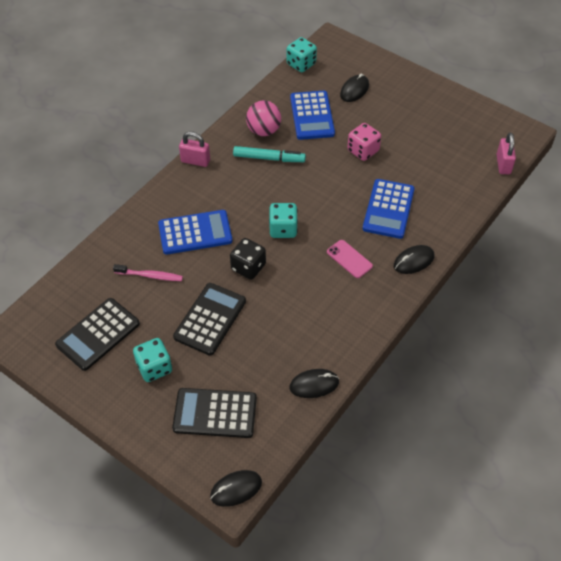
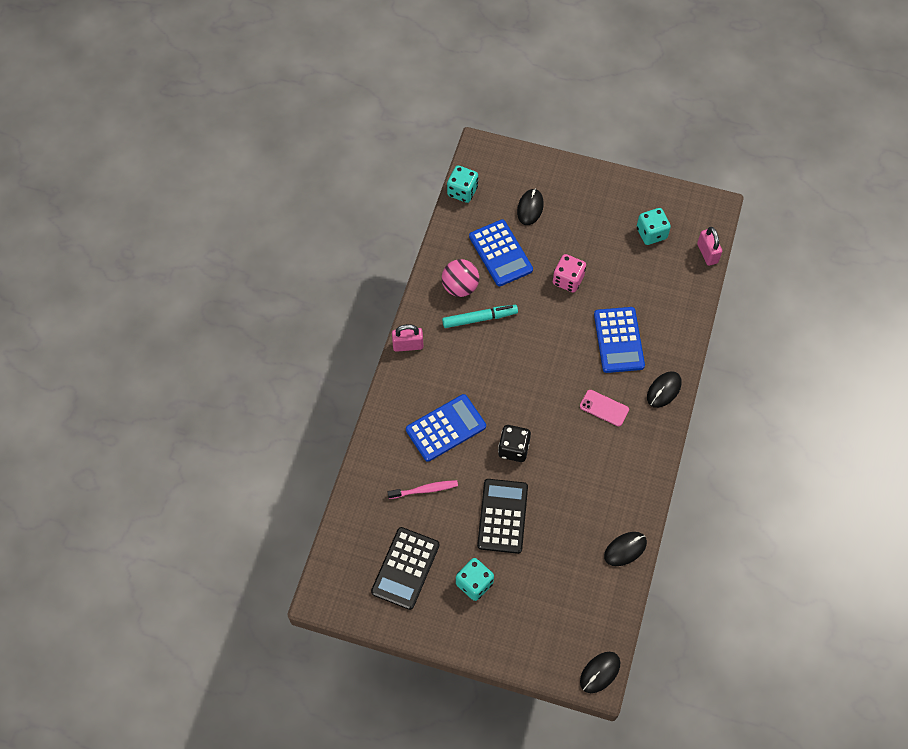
camera: 20 degrees left, 10 degrees up
(215, 413) = (550, 609): black calculator -> none
(283, 229) = (528, 396): turquoise dice -> turquoise dice (651, 233)

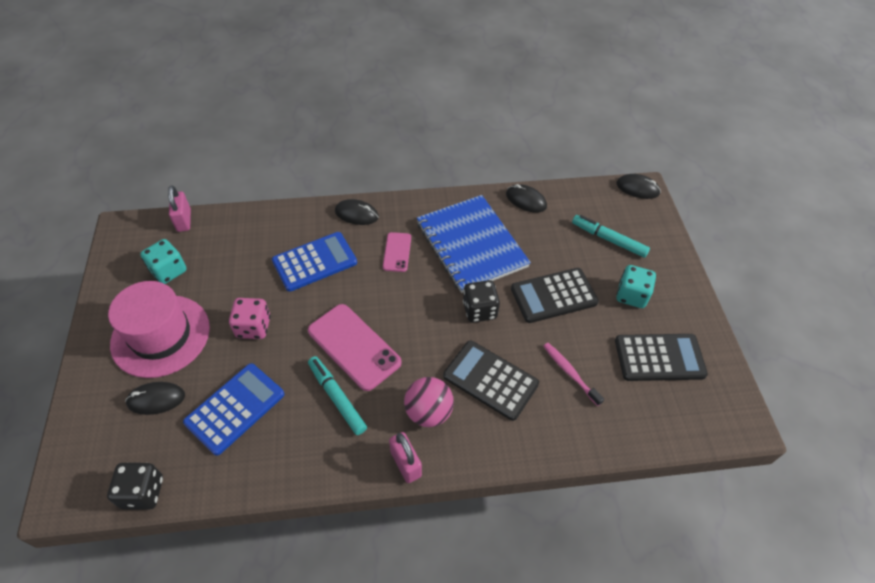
camera: 115 degrees left, 10 degrees down
(445, 428) = (490, 380): blue calculator -> black calculator
(460, 287) = (299, 436): pink ball -> pink ball (428, 412)
(462, 191) = (143, 492): turquoise dice -> black dice
(519, 343) = (354, 346): none -> pink phone
(545, 601) = (608, 239): none -> turquoise marker
(586, 218) = (161, 335): none -> pink hat
(588, 473) = (471, 245): none -> blue notebook
(707, 253) = (184, 220): pink padlock -> pink padlock turned 60 degrees counterclockwise

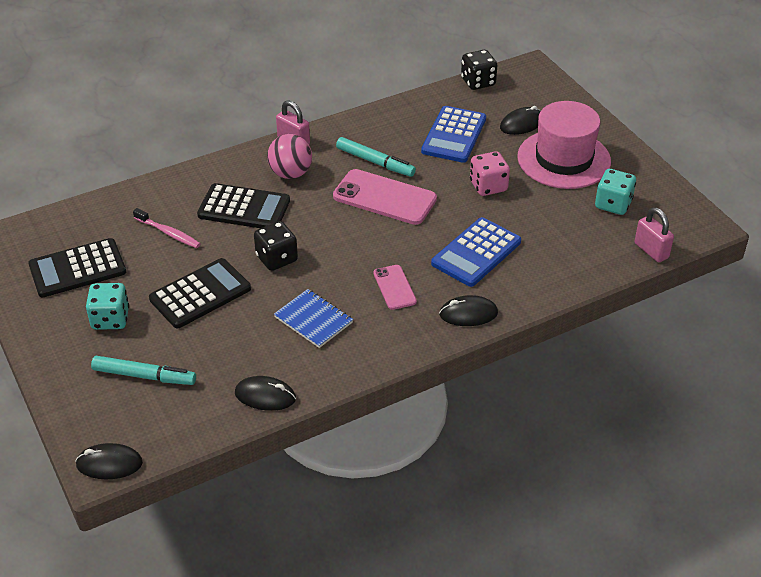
camera: 160 degrees right, 10 degrees down
(471, 245) = (313, 320): blue notebook -> blue notebook, size x0.51

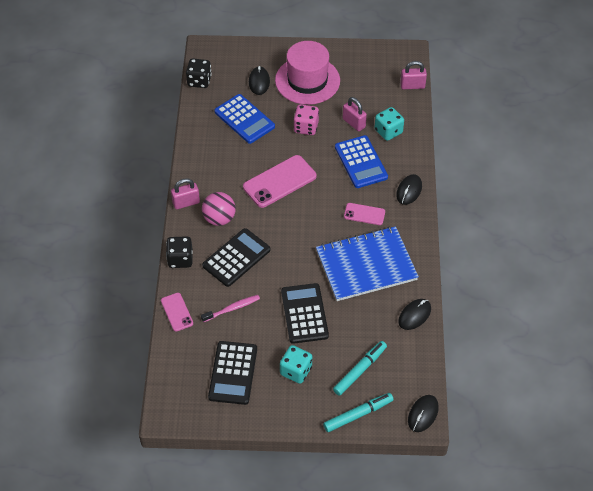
camera: 60 degrees left, 10 degrees up
(136, 194) = (177, 312): none -> pink phone
(276, 258) = (298, 261): black dice -> black dice (180, 259)
(313, 320) = (366, 265): blue notebook -> blue notebook, size x1.96
(375, 162) = (241, 170): turquoise marker -> turquoise marker (358, 415)
(534, 223) = (354, 123): none -> pink padlock
(613, 204) = (363, 80): turquoise dice -> turquoise dice (388, 131)

